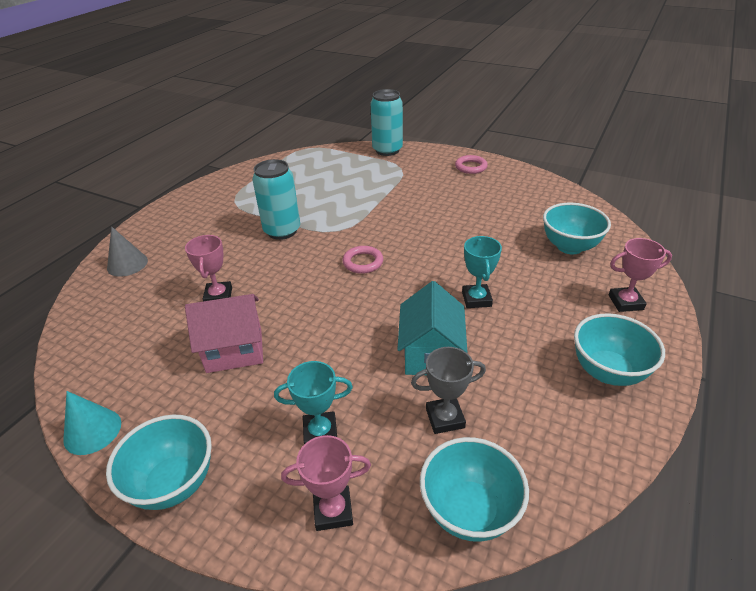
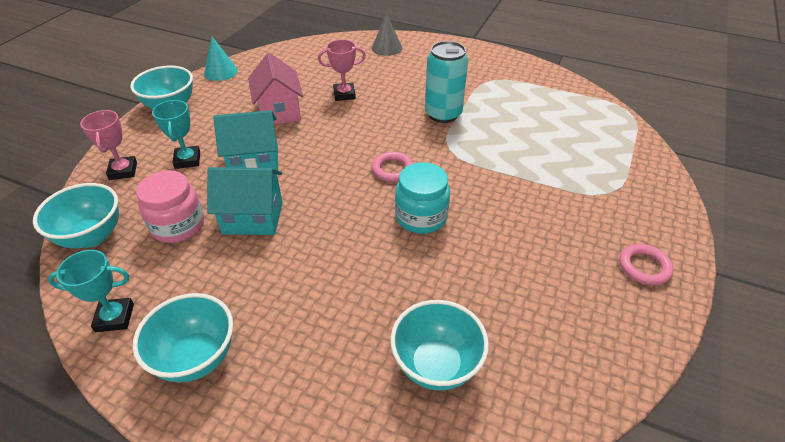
camera: 85 degrees right, 5 degrees up
(335, 364) = (254, 162): none -> turquoise house
(387, 150) = (657, 178): turquoise can -> none
(427, 248) = (421, 217): none -> turquoise jar
(445, 418) = (178, 225): grey trophy -> pink jar
(476, 299) = (328, 255): turquoise trophy -> turquoise trophy (115, 317)
(625, 302) = (309, 409): pink trophy -> none

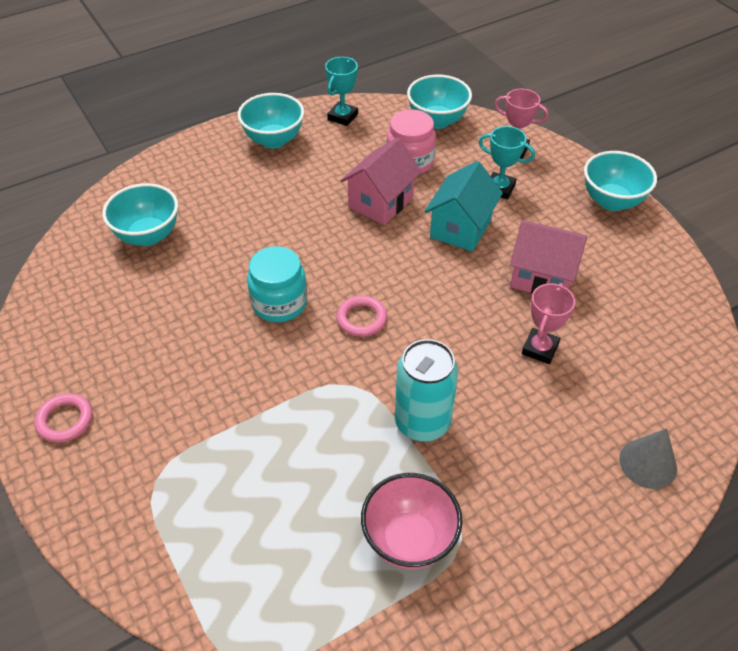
camera: 125 degrees right, 5 degrees up
(221, 72) = (674, 260): turquoise cone -> none
(253, 218) = (380, 202): turquoise house -> pink house
(511, 93) = (409, 540): none -> pink bowl

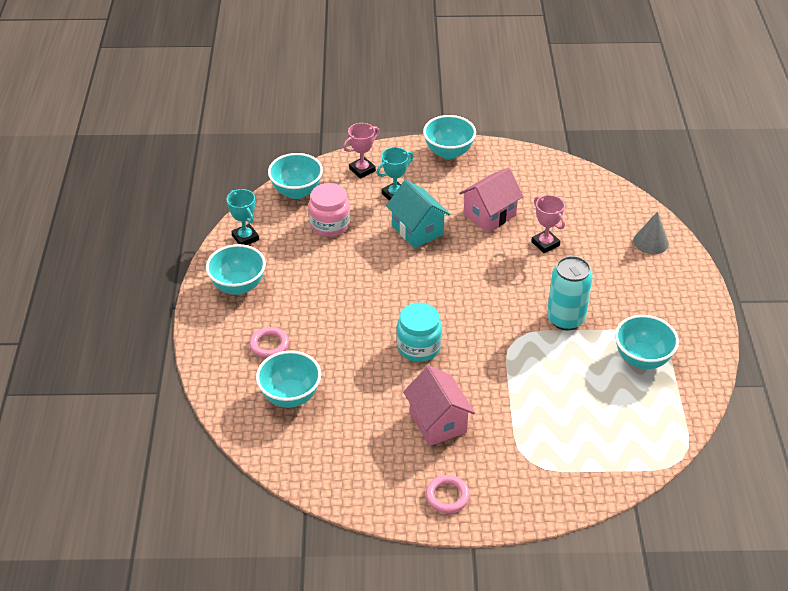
camera: 60 degrees left, 5 degrees down
(361, 319) = (463, 312): pink ring -> pink ring (269, 345)
(380, 202) = (359, 257): pink house -> pink house (438, 422)
(409, 540) = (642, 359): pink bowl -> turquoise bowl

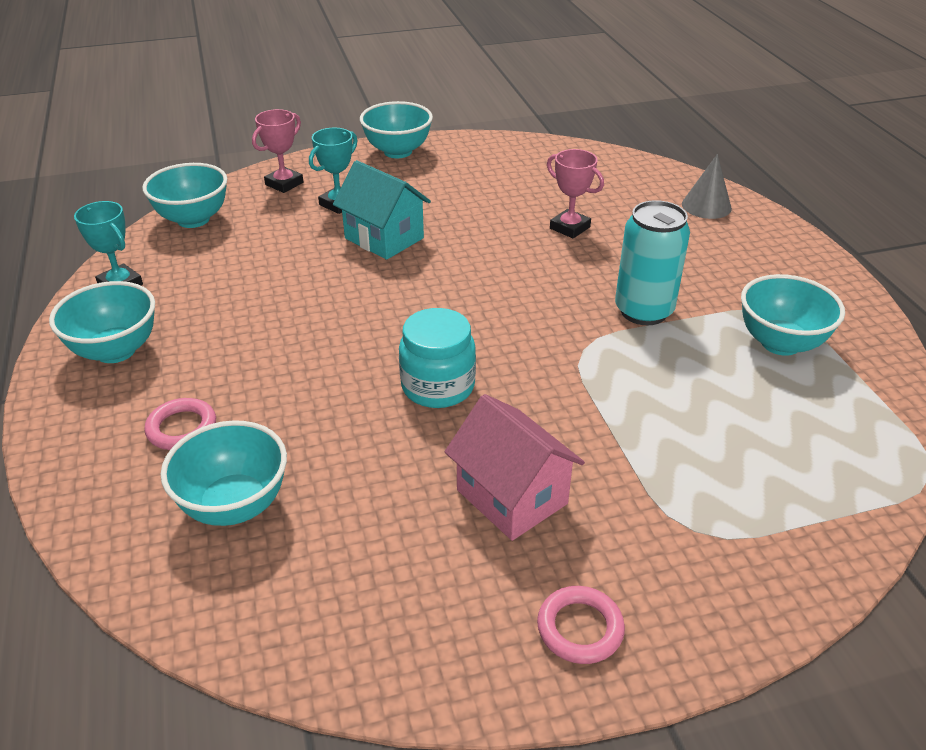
camera: 15 degrees left, 5 degrees down
(330, 225) = (251, 250): pink jar -> none
(489, 215) = (479, 207): pink house -> none

